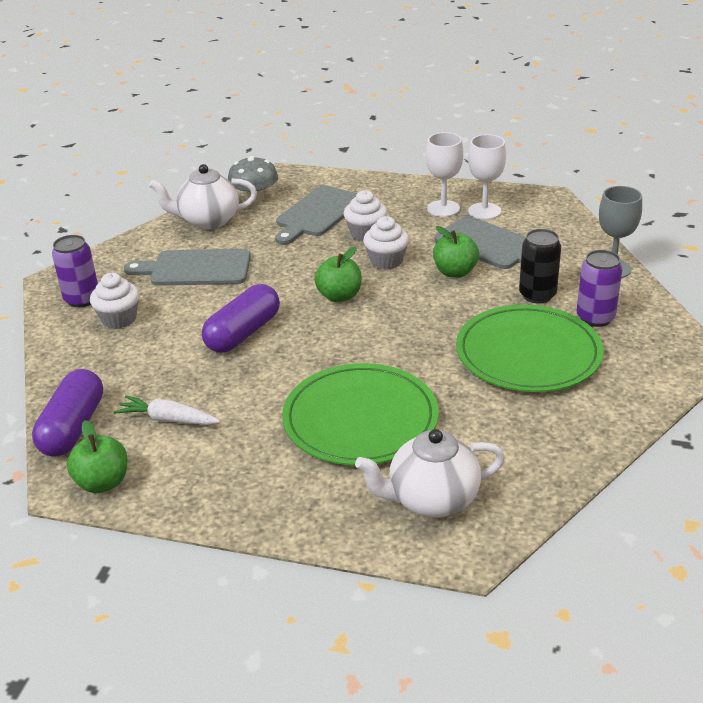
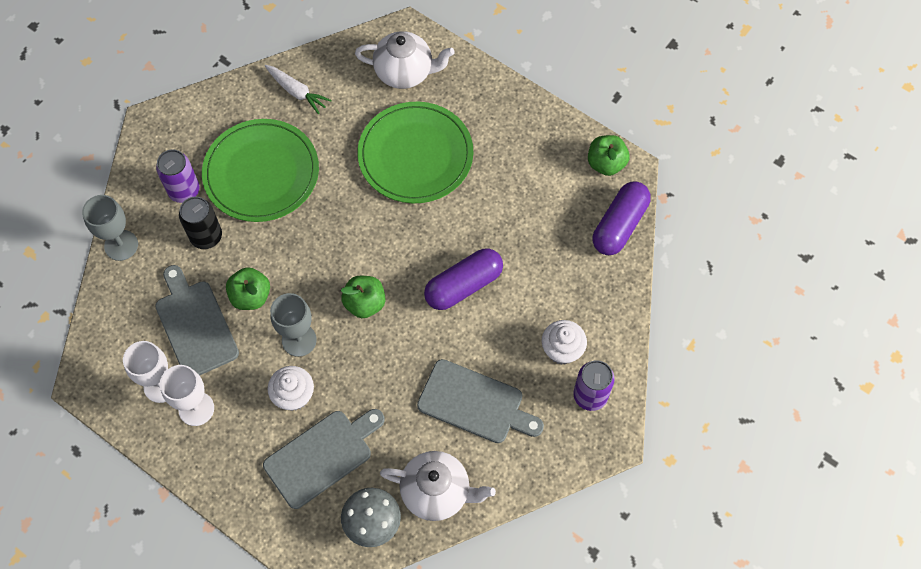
camera: 160 degrees left, 30 degrees up
(168, 419) = (549, 207): white carrot -> white carrot (296, 92)
(386, 261) = (299, 340): white cupcake -> grey goblet

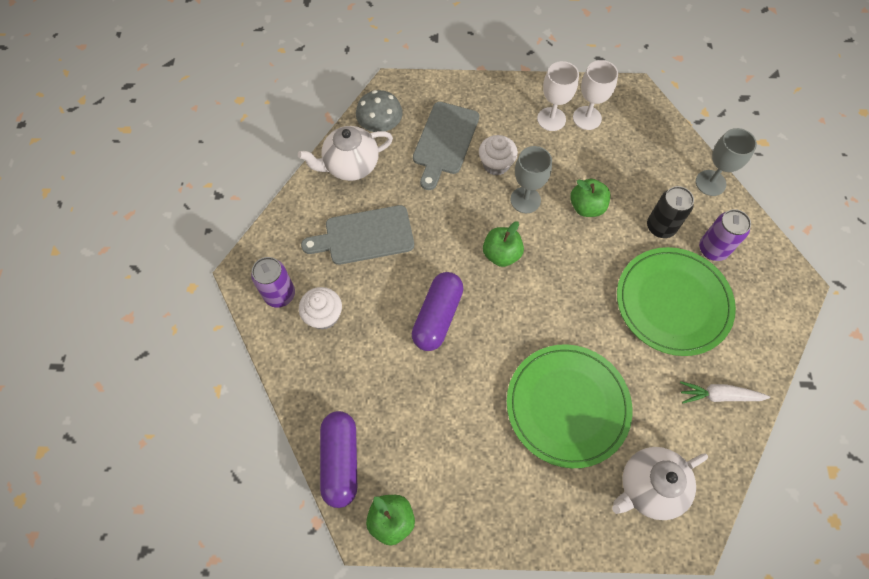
camera: 145 degrees right, 0 degrees up
(195, 325) = (605, 165): grey cutting board -> none

